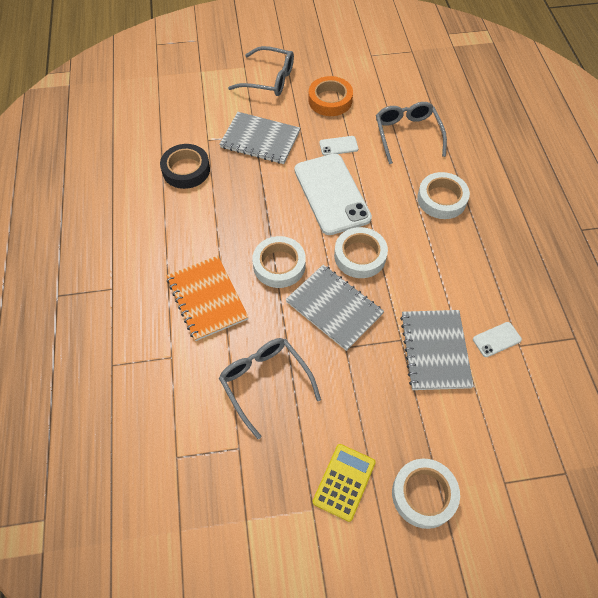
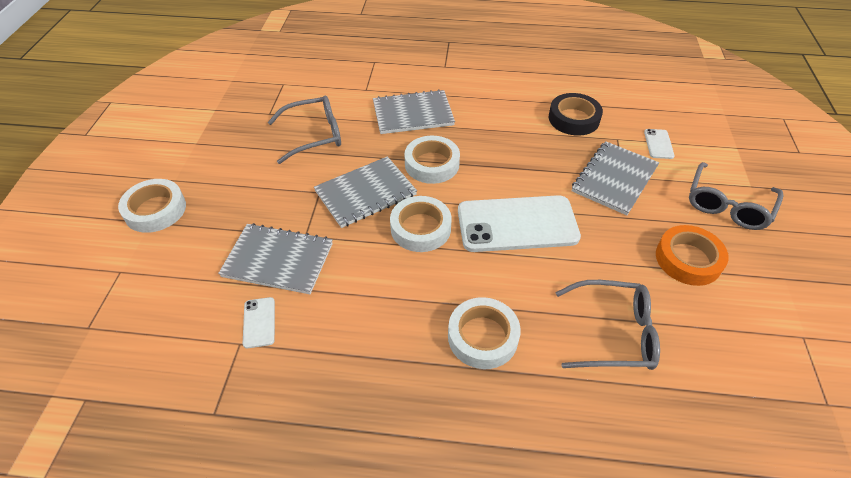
camera: 105 degrees right, 10 degrees down
(207, 299) = (413, 114): orange notebook -> grey notebook
(338, 146) = (597, 248): white phone -> white phone (658, 144)
(344, 482) = (202, 164): yellow calculator -> none

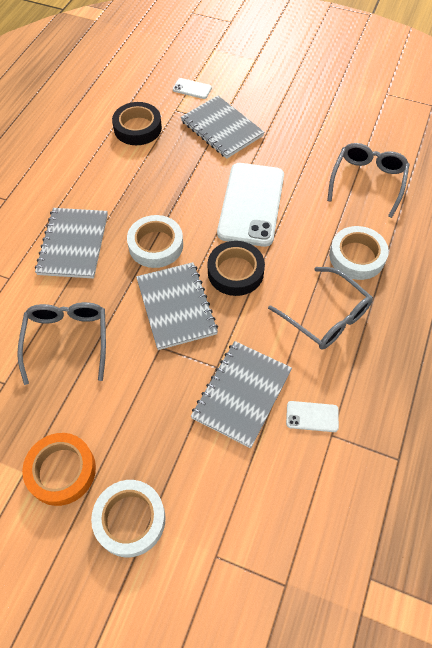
camera: 75 degrees left, 10 degrees up
(420, 228) = (235, 272): white tape -> black tape
(688, 259) = (314, 119): orange tape -> orange tape (61, 471)
(727, 205) = (270, 79): grey glasses -> grey glasses (326, 317)

